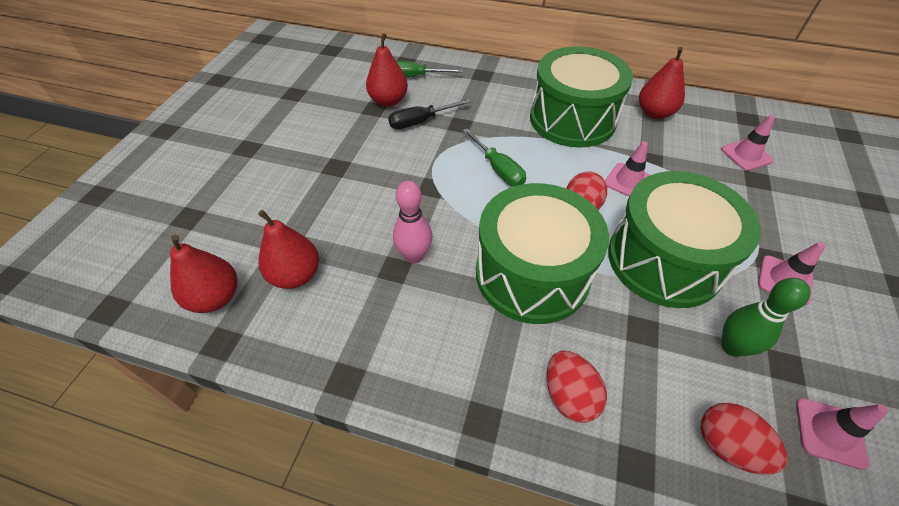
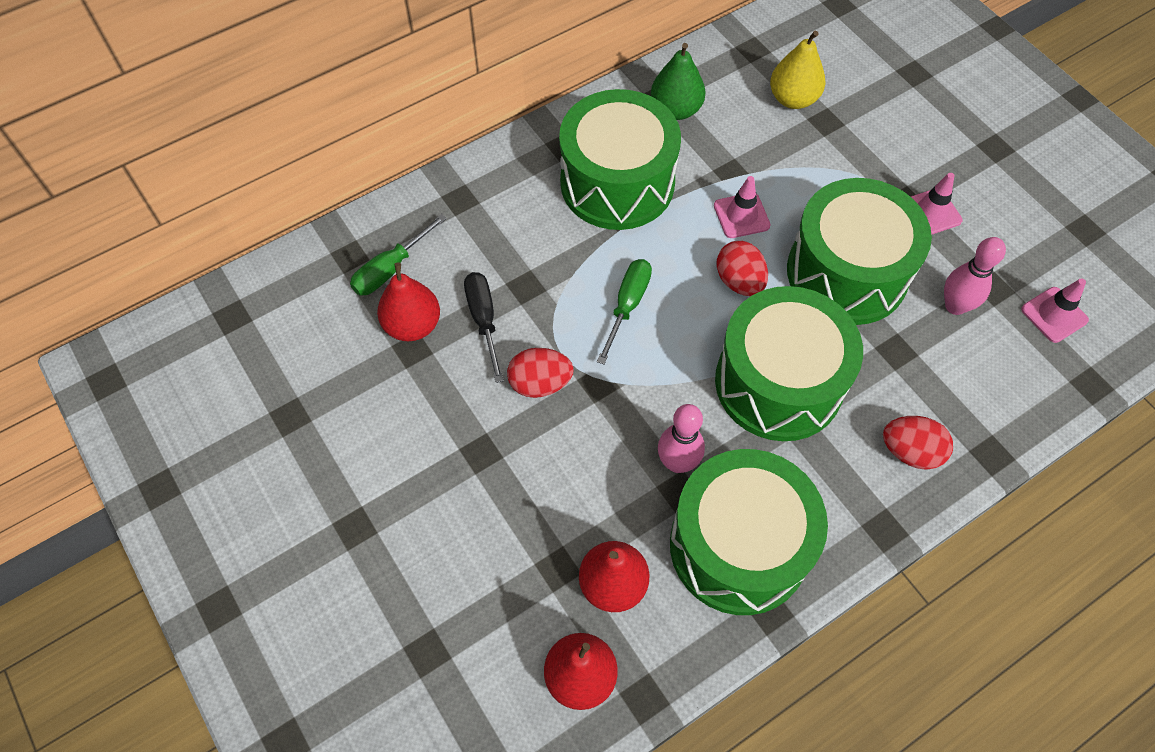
camera: 50 degrees left, 10 degrees up
(381, 328) = (738, 546): none -> green drum
(420, 122) = (484, 320): black screwdriver -> black screwdriver turned 150 degrees clockwise
(498, 169) = (627, 305): green screwdriver -> green screwdriver turned 75 degrees counterclockwise
(654, 113) = (675, 110): red pear -> green pear
(727, 446) = (1019, 384): red egg -> red egg (540, 383)
(732, 347) = (955, 306): green bowling pin -> pink bowling pin
(746, 155) = (793, 99): pink traffic cone -> yellow pear

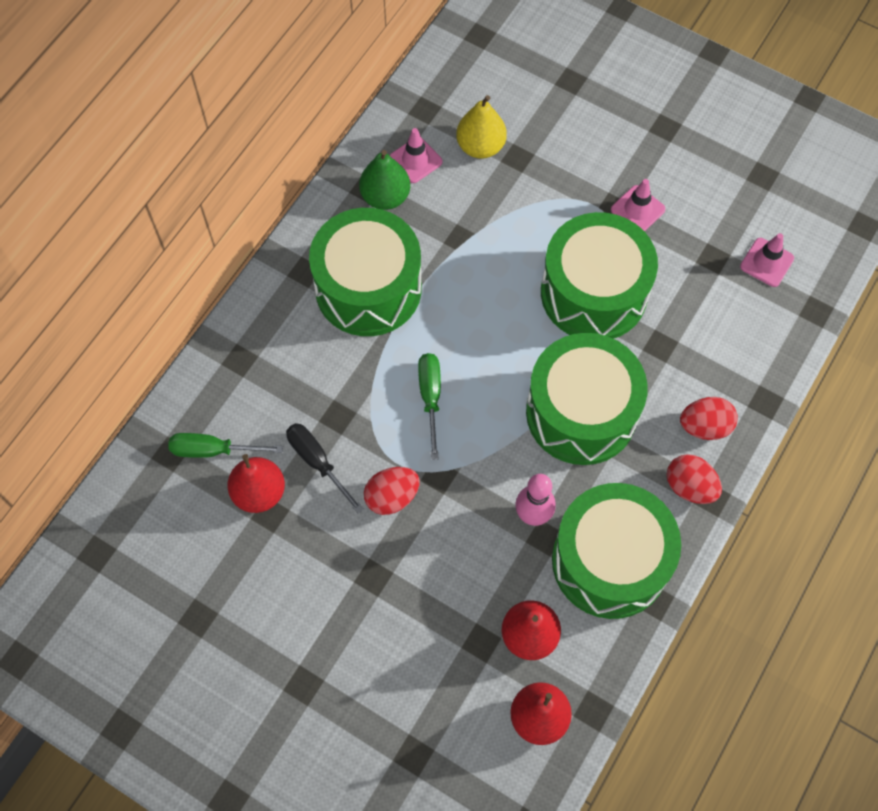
camera: 25 degrees left, 5 degrees up
(390, 269) = (213, 450): green screwdriver -> green screwdriver turned 75 degrees clockwise
(739, 281) = (511, 337): red egg -> red egg (690, 487)
(741, 215) = (486, 276): pink traffic cone -> pink traffic cone (415, 160)
(955, 306) = (689, 287): pink bowling pin -> none

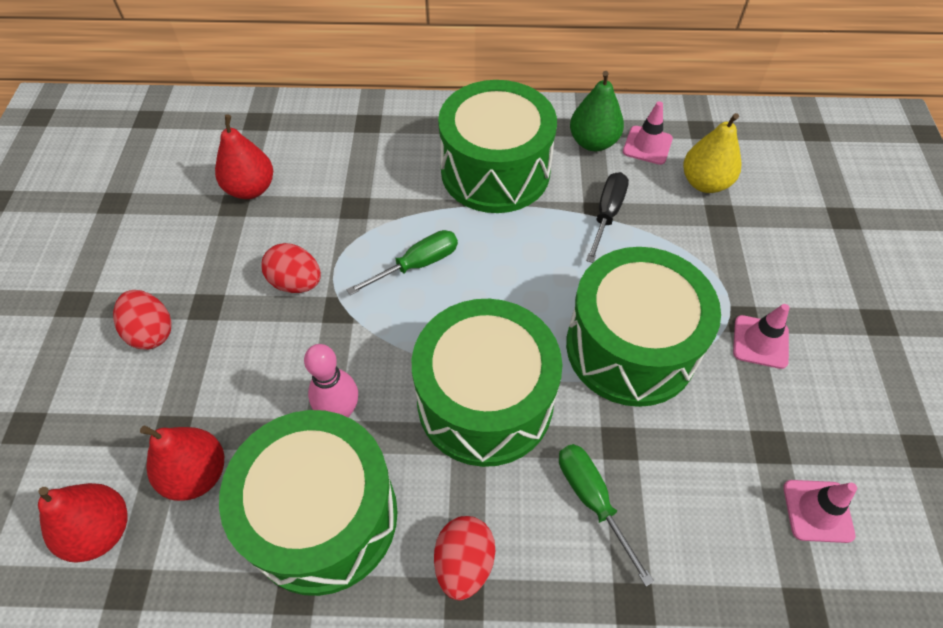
camera: 60 degrees right, 10 degrees down
(213, 450) = (274, 143): green screwdriver -> green screwdriver (592, 500)
(317, 462) = (302, 213): black screwdriver -> black screwdriver (607, 214)
(705, 426) = (552, 542): red egg -> red egg (151, 332)

